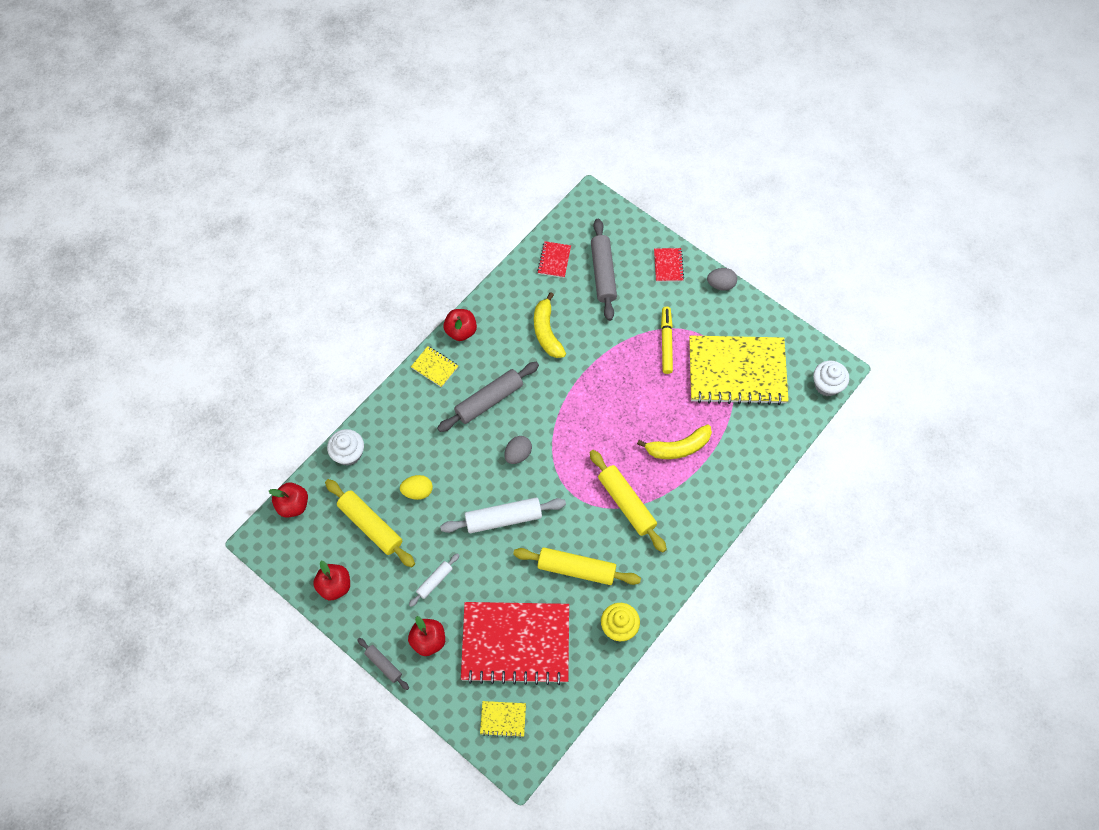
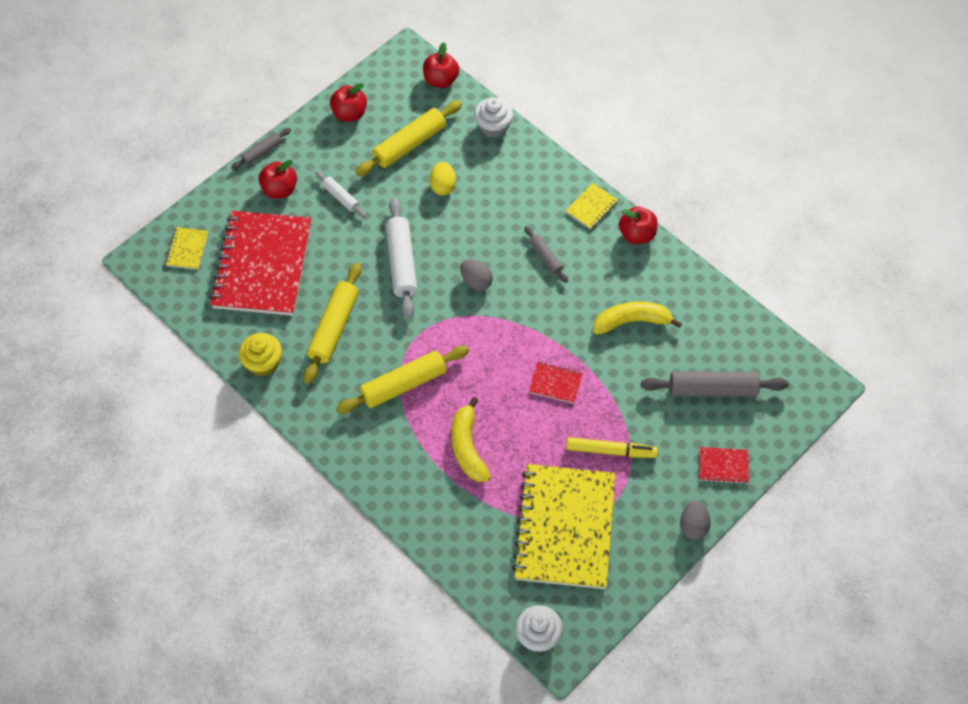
camera: 95 degrees right, 5 degrees down
(489, 400) = (546, 257): grey rolling pin -> grey rolling pin, size x0.54
(554, 260) = (732, 337): red notebook -> red notebook (555, 383)

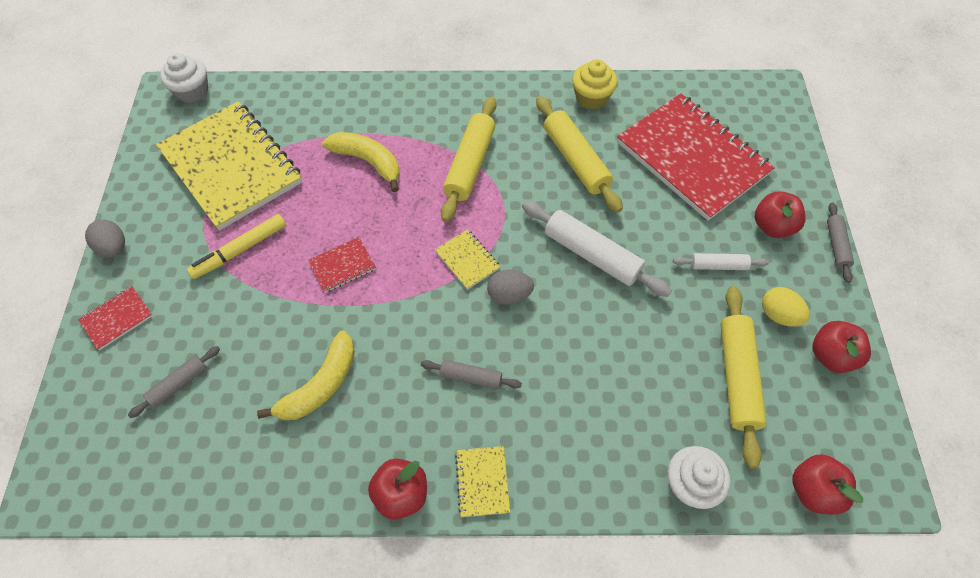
camera: 135 degrees right, 0 degrees up
(187, 249) = (759, 123): yellow notebook -> yellow notebook (467, 260)
(443, 186) = (651, 361): yellow egg -> yellow egg (778, 315)
(712, 389) = (178, 384): grey rolling pin -> grey rolling pin, size x0.54

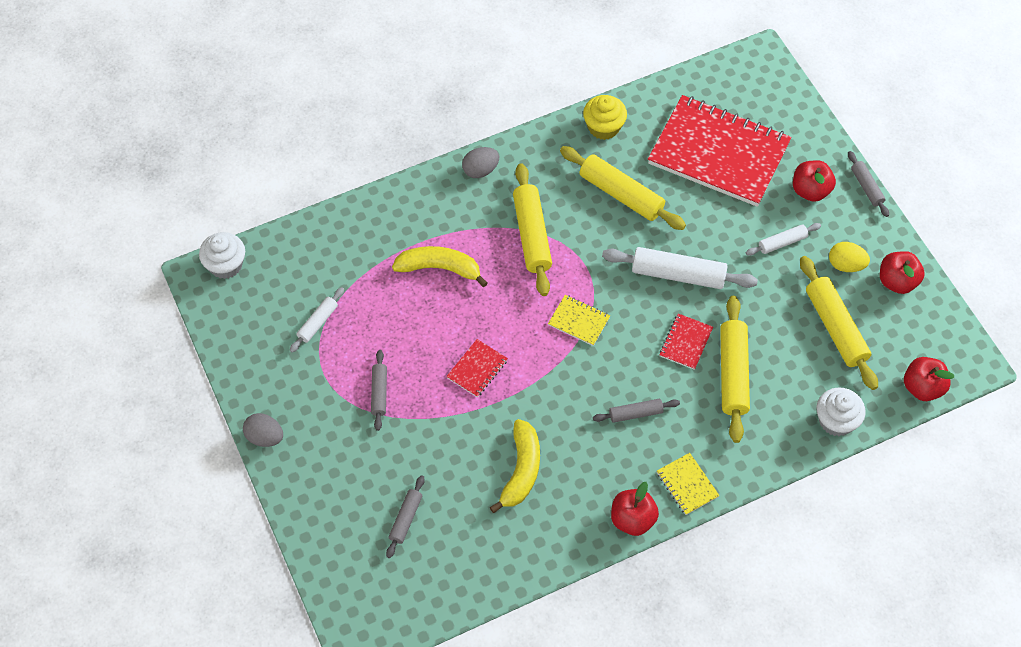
camera: 25 degrees left, 0 degrees up
(117, 318) = (314, 492): red notebook -> red notebook (686, 342)
(231, 167) = (318, 323): yellow notebook -> white rolling pin
(240, 250) = (379, 393): yellow marker -> grey rolling pin
(509, 295) = (629, 336): grey egg -> grey egg (480, 170)
(597, 379) = (733, 373): none -> yellow rolling pin

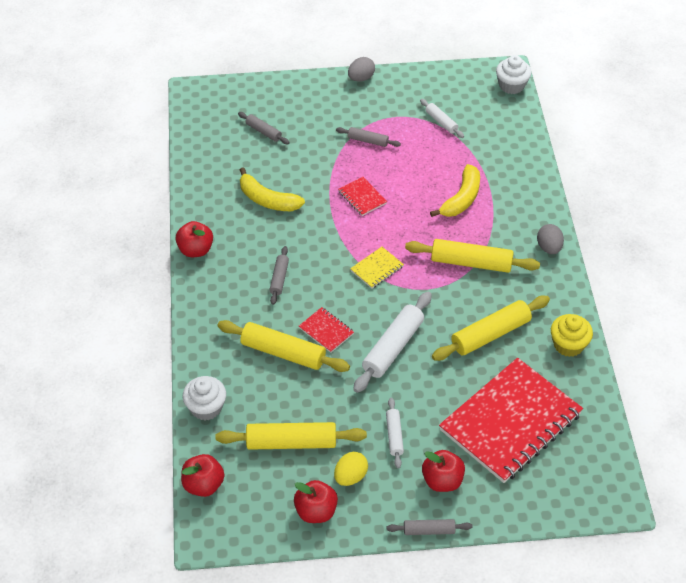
camera: 110 degrees right, 10 degrees down
(687, 485) = (204, 290): yellow notebook -> none

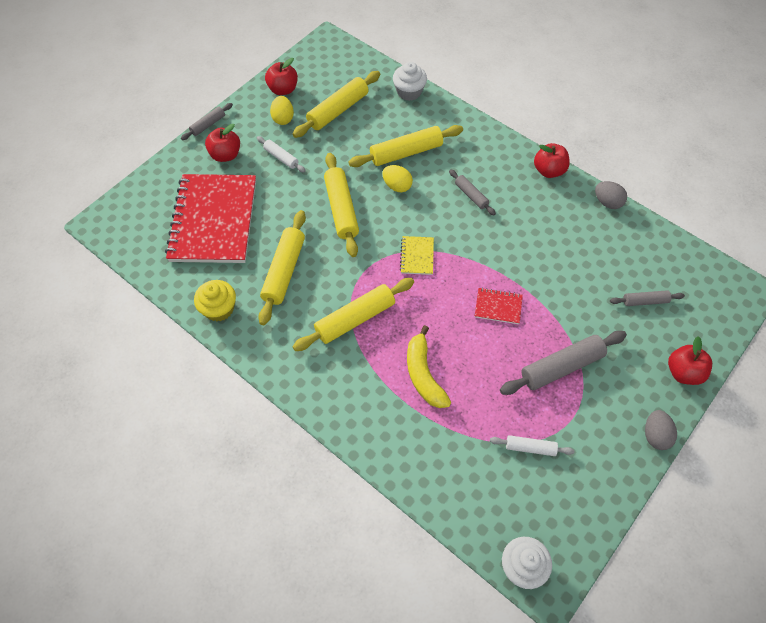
camera: 135 degrees right, 10 degrees up
(203, 485) = (359, 58): red apple -> red apple (683, 372)
(267, 200) = (558, 245): yellow banana -> none
(326, 331) = (397, 186): red notebook -> yellow egg
(368, 141) = (561, 367): grey rolling pin -> grey rolling pin, size x1.84
(393, 347) = (341, 209): white rolling pin -> yellow rolling pin
(549, 248) = (307, 386): grey egg -> grey egg (607, 202)

